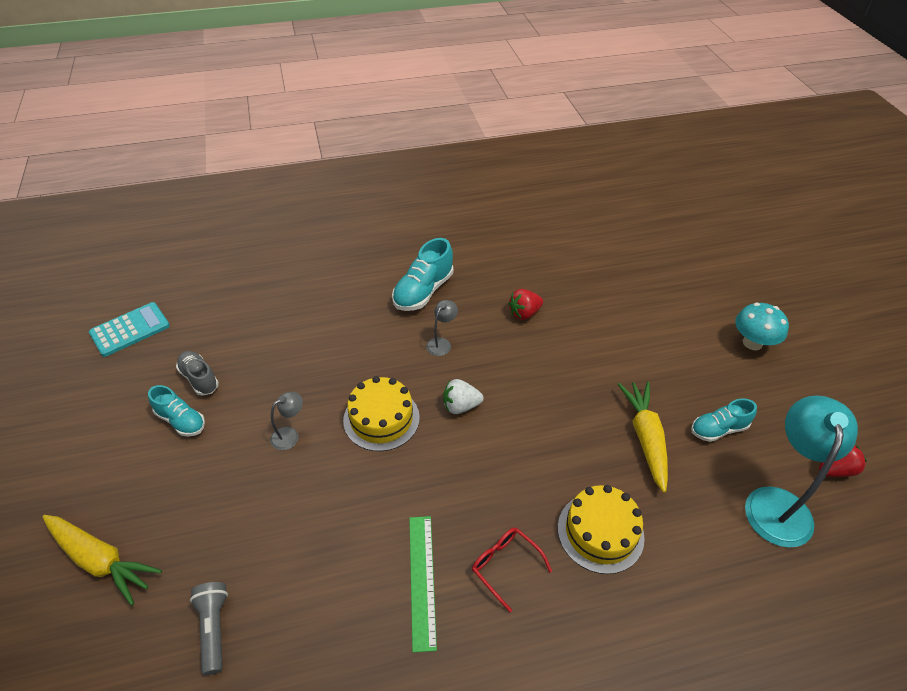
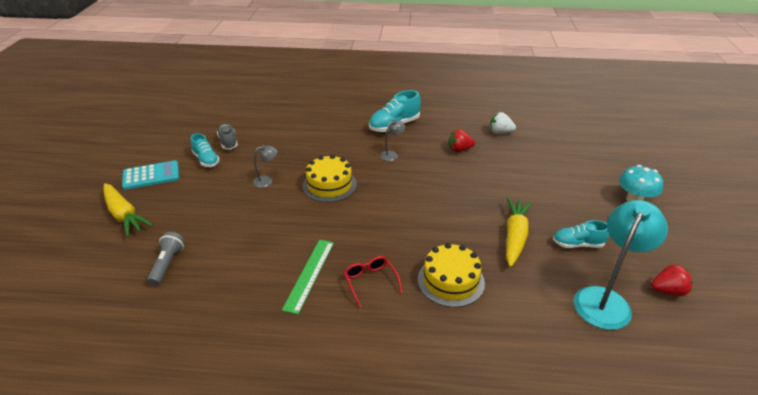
camera: 20 degrees right, 10 degrees down
(130, 330) = (202, 112): turquoise calculator -> turquoise calculator (151, 176)
(460, 406) = (387, 190): white strawberry -> white strawberry (500, 132)

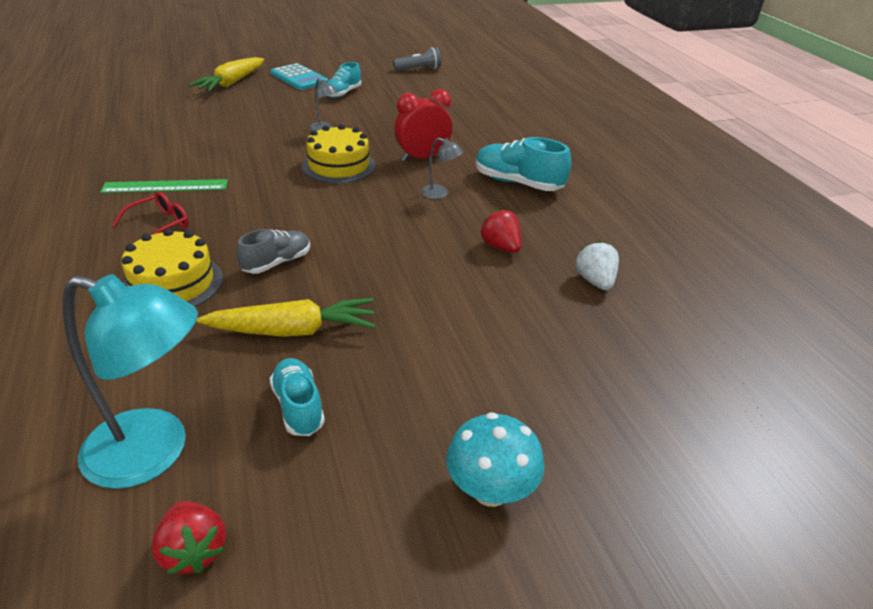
camera: 65 degrees right, 0 degrees up
(167, 264) = (165, 117): grey flashlight -> grey flashlight (419, 69)
(228, 142) = (384, 95): grey shoe -> grey shoe (277, 263)
(341, 150) = (422, 158): none -> red clock

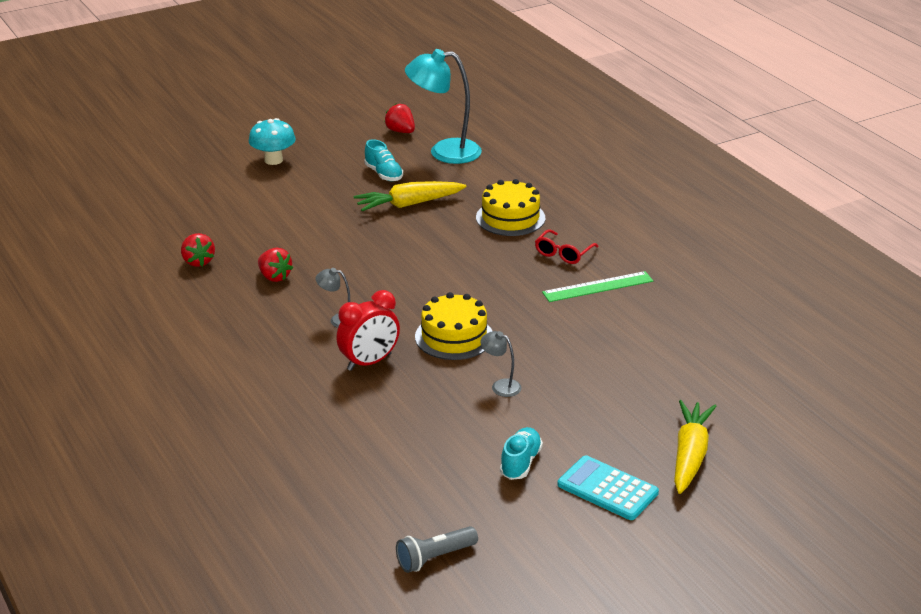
camera: 170 degrees right, 5 degrees down
(277, 263) = (448, 240): grey shoe -> none
(518, 183) = (260, 345): turquoise shoe -> none
(595, 281) = (198, 261): white strawberry -> red strawberry

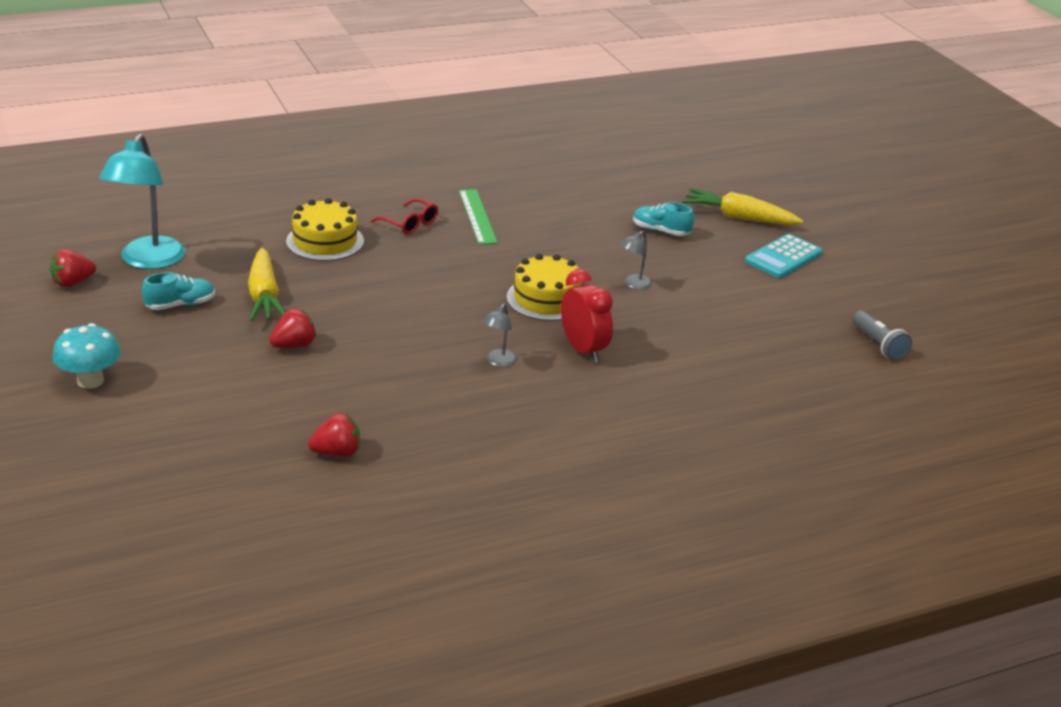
camera: 85 degrees left, 0 degrees up
(274, 277) = (394, 398): red strawberry -> red strawberry (294, 345)
(520, 463) = (749, 290): turquoise shoe -> turquoise shoe (661, 231)

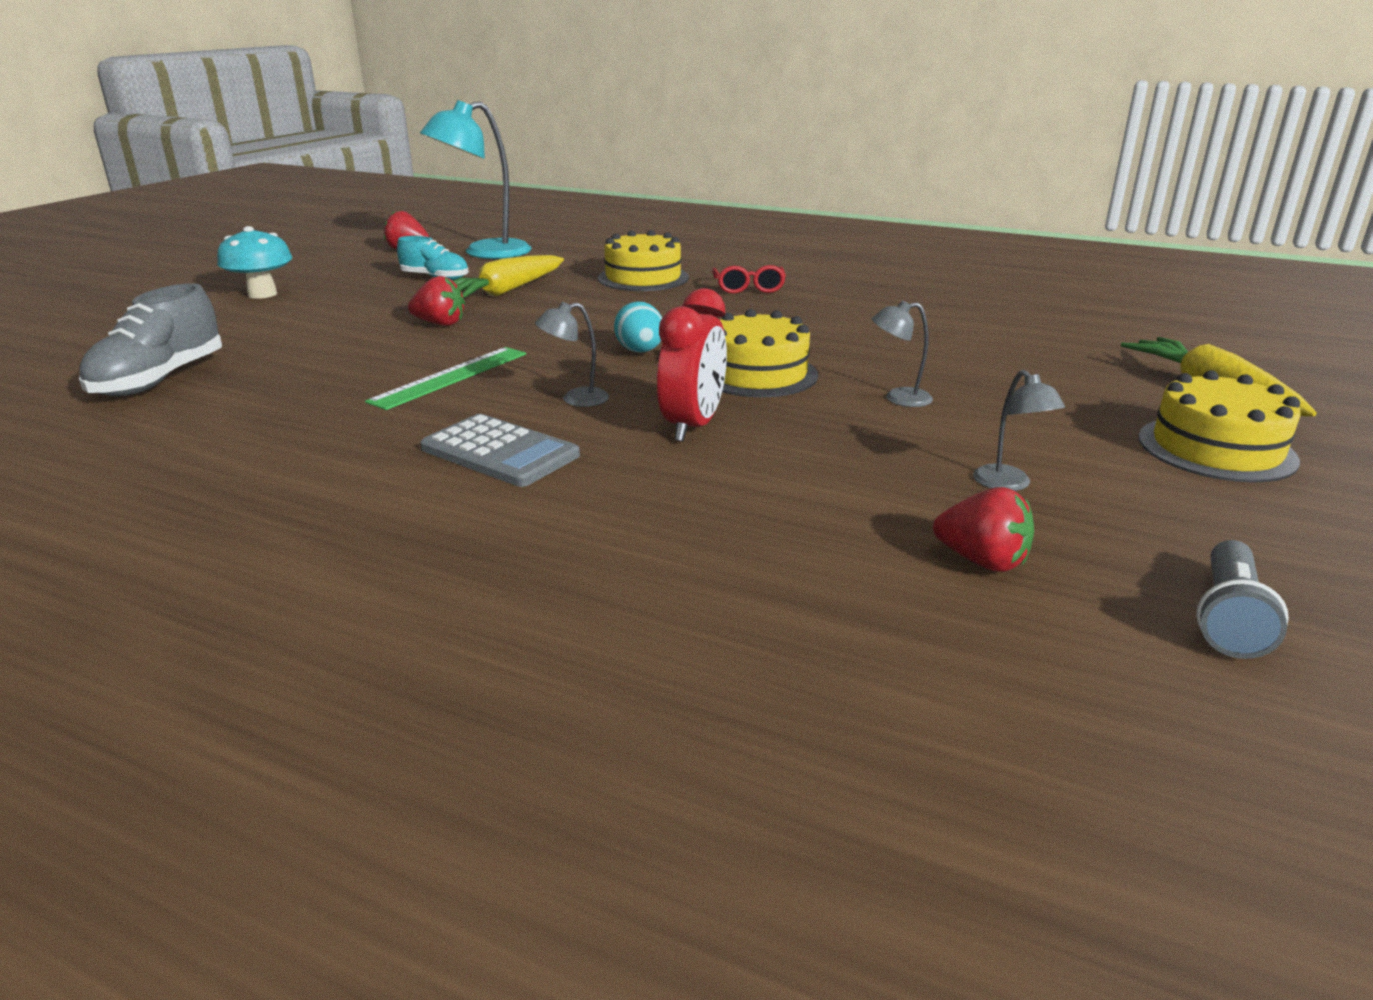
camera: 50 degrees right, 5 degrees down
(239, 476) = (160, 380): none -> grey shoe
(337, 453) = (259, 399): red strawberry -> red strawberry (982, 561)
(459, 311) = (640, 351): none -> turquoise egg
(477, 216) = (832, 301): green ruler -> green ruler (450, 377)
(535, 412) = (500, 452): none -> grey calculator
(661, 231) = (1048, 369): turquoise shoe -> none
(746, 317) = (1008, 484): none -> grey lamp
(783, 257) = (1216, 449): turquoise calculator -> yellow cake

